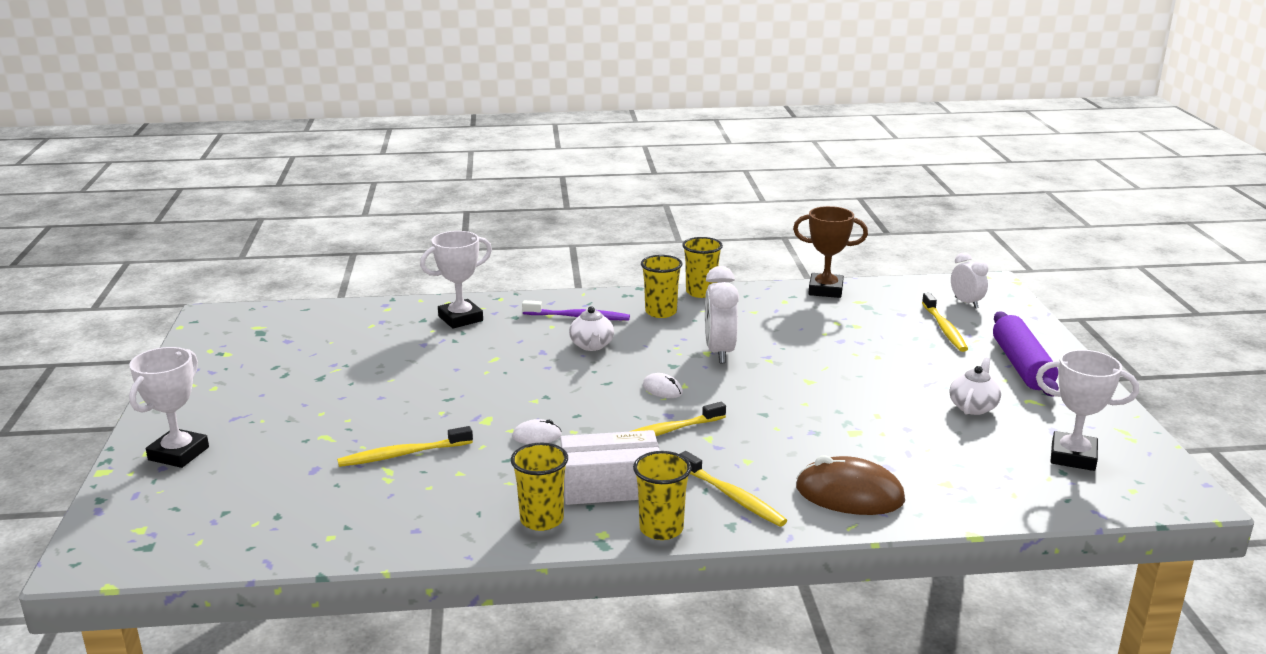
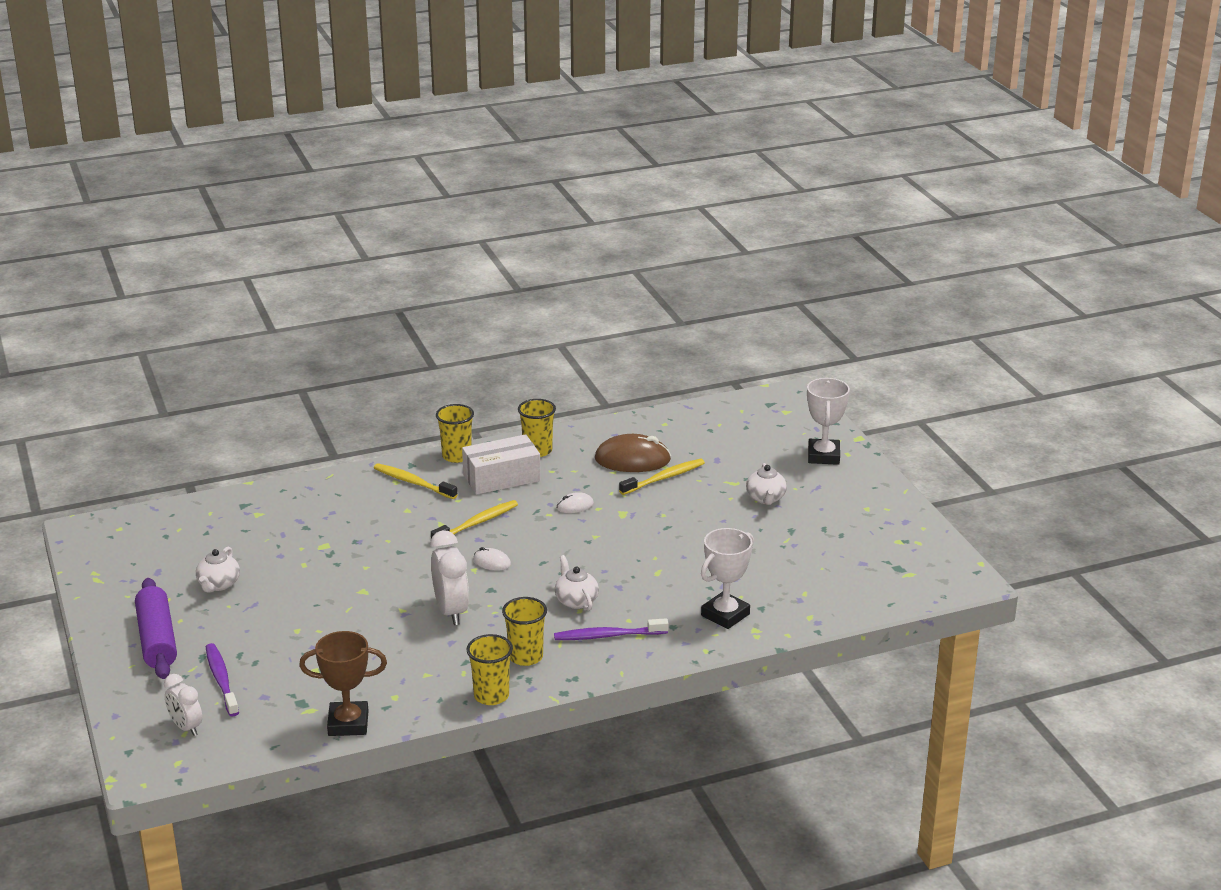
camera: 165 degrees right, 5 degrees up
(309, 413) = (765, 498): none -> white teapot
(849, 494) = (330, 496): brown mouse -> brown mouse (632, 460)
(944, 329) = (221, 680): yellow toothbrush -> purple toothbrush
(1073, 457) = (152, 549): white trophy -> none

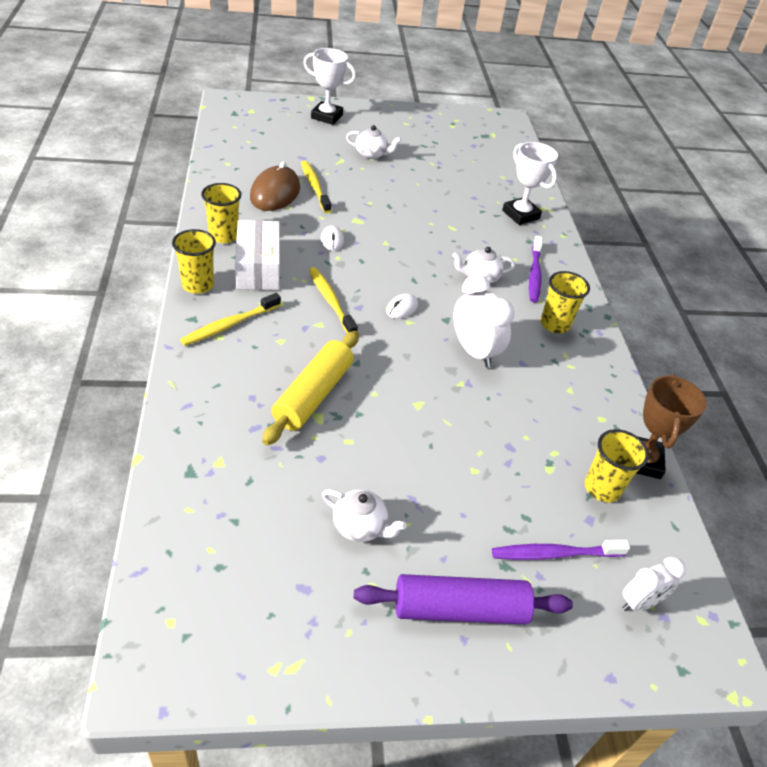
camera: 80 degrees left, 15 degrees up
(348, 538) = (313, 395): none -> yellow rolling pin
(451, 611) = (474, 352): white clock -> white clock turned 60 degrees clockwise
(491, 696) = (607, 357): yellow cup -> yellow cup (602, 488)

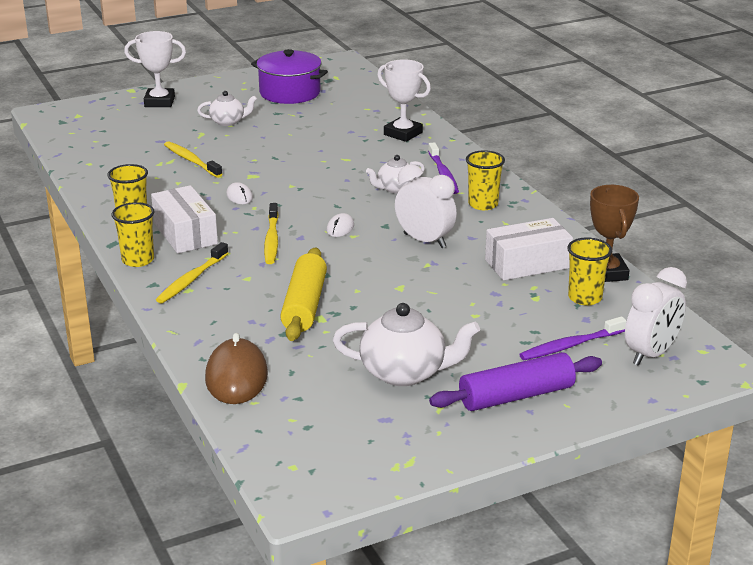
camera: 15 degrees left, 15 degrees down
(275, 193) = (156, 175): brown mouse -> brown mouse (236, 377)
(330, 301) = (272, 240): yellow toothbrush -> yellow toothbrush turned 135 degrees counterclockwise
(360, 526) = (404, 372): white teapot -> white teapot, size x1.73
(443, 139) = (290, 92): none -> purple pot
(562, 418) = (527, 264): none -> white box
(639, 602) = (651, 354): white clock -> white clock, size x1.56

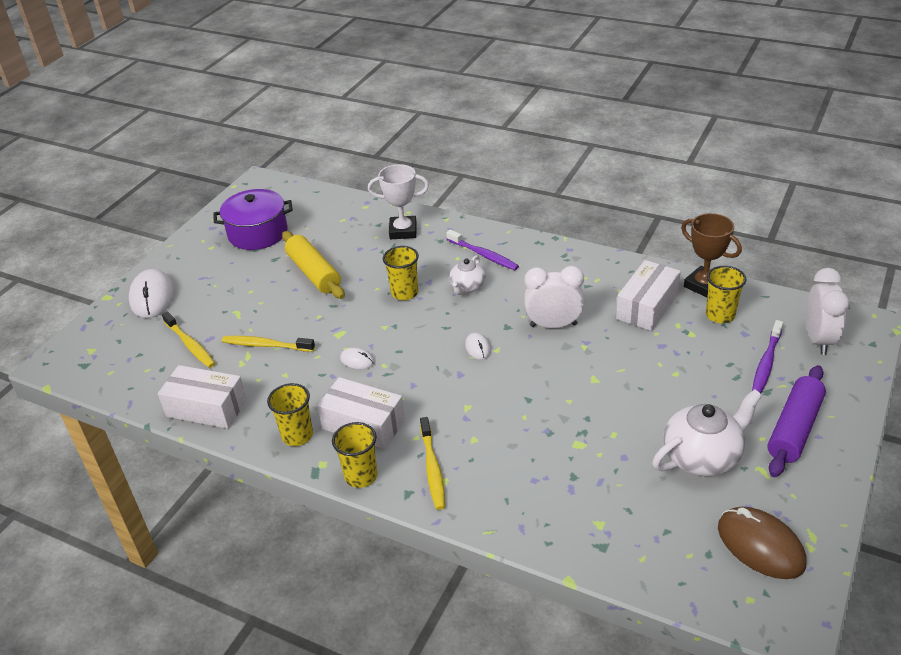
camera: 35 degrees left, 10 degrees up
(100, 178) = (207, 408): none -> white box
(159, 102) = (152, 297): white trophy -> white mouse
(228, 122) = (244, 288): white teapot -> none
(236, 377) = (597, 542): brown mouse -> brown mouse (760, 545)
(272, 240) = (441, 389): yellow toothbrush -> yellow toothbrush (190, 345)
(304, 305) = (552, 439): yellow rolling pin -> yellow rolling pin (313, 273)
(483, 204) = (548, 268): yellow cup -> yellow cup (404, 293)

